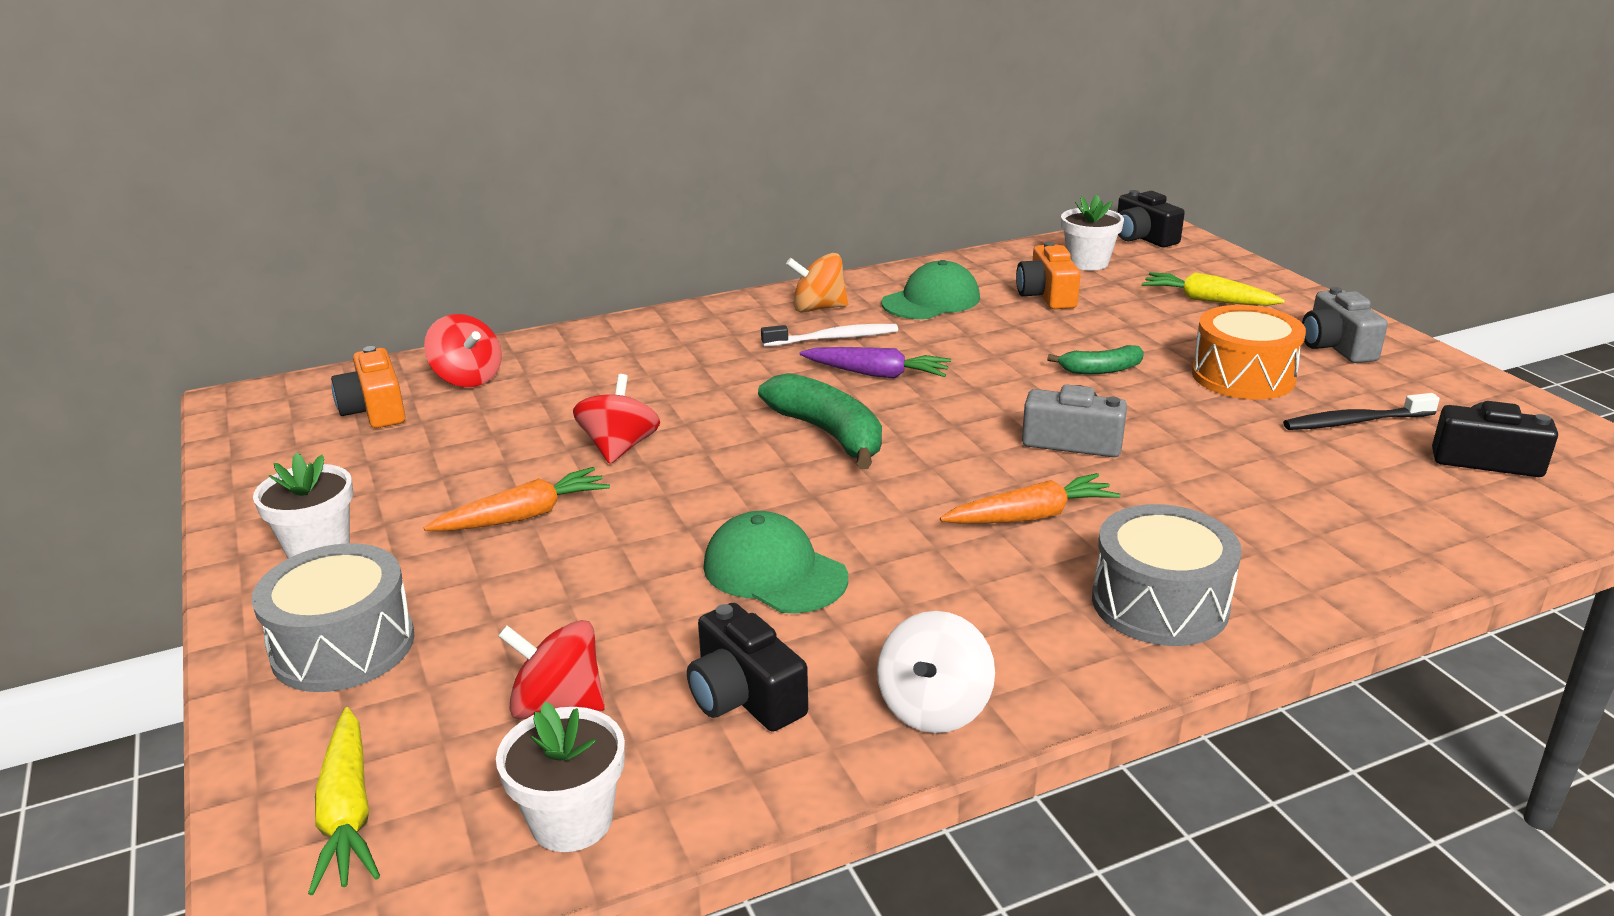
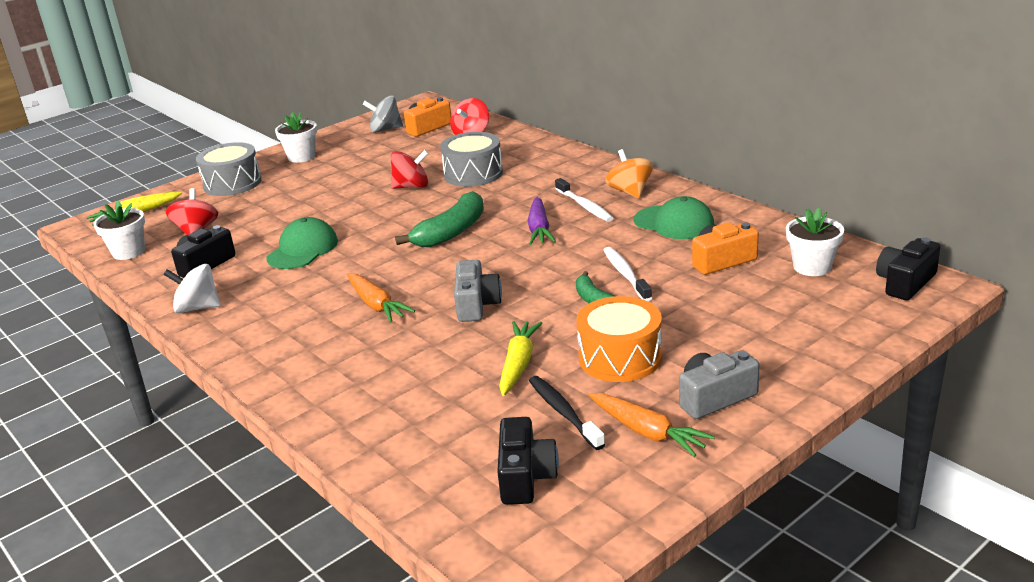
camera: 75 degrees right, 0 degrees up
(317, 448) = (385, 129): none -> grey spinning top
(524, 516) = (338, 185): orange carrot -> orange carrot (647, 432)
(1047, 344) = (625, 274): none -> white toothbrush
(1159, 603) = (292, 355): grey drum -> grey drum (473, 174)
(1207, 300) = (772, 328): yellow carrot -> yellow carrot (518, 364)

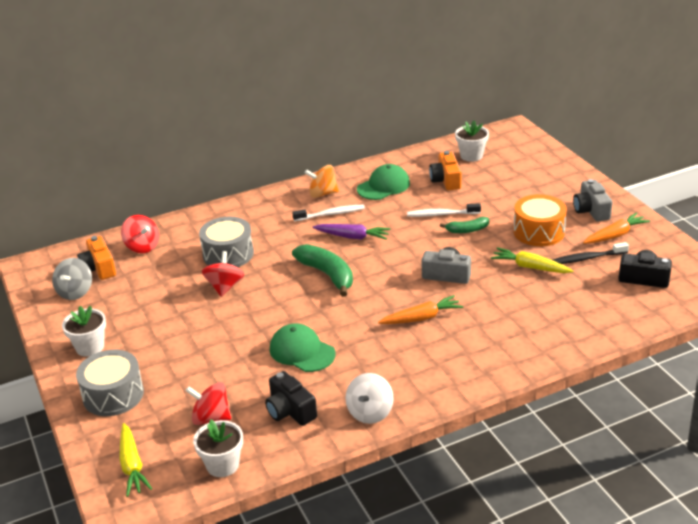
camera: 75 degrees left, 5 degrees up
(905, 283) = (505, 136): black camera -> none

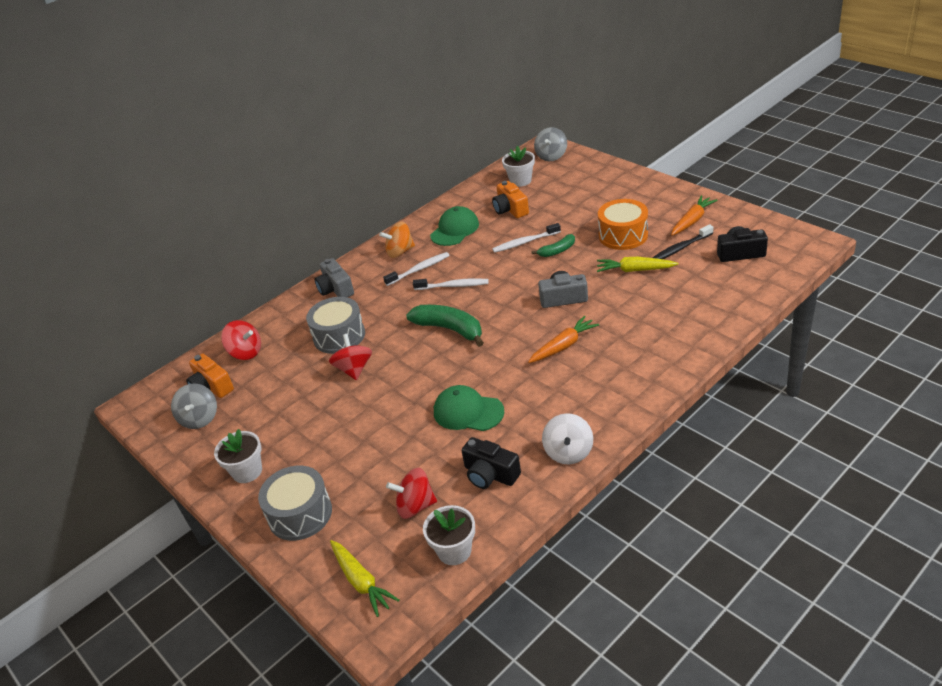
camera: 15 degrees left, 5 degrees up
(352, 237) = (453, 286): purple carrot -> white toothbrush
(514, 139) = (551, 156): none -> grey spinning top
(591, 210) = (658, 204): grey camera -> grey camera (336, 289)

